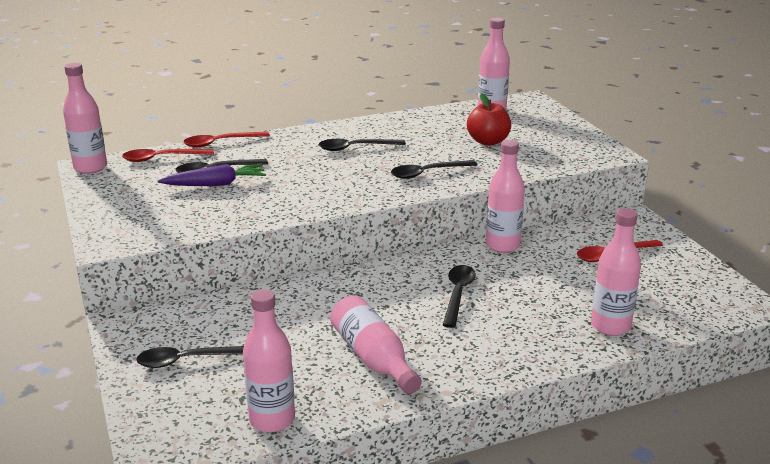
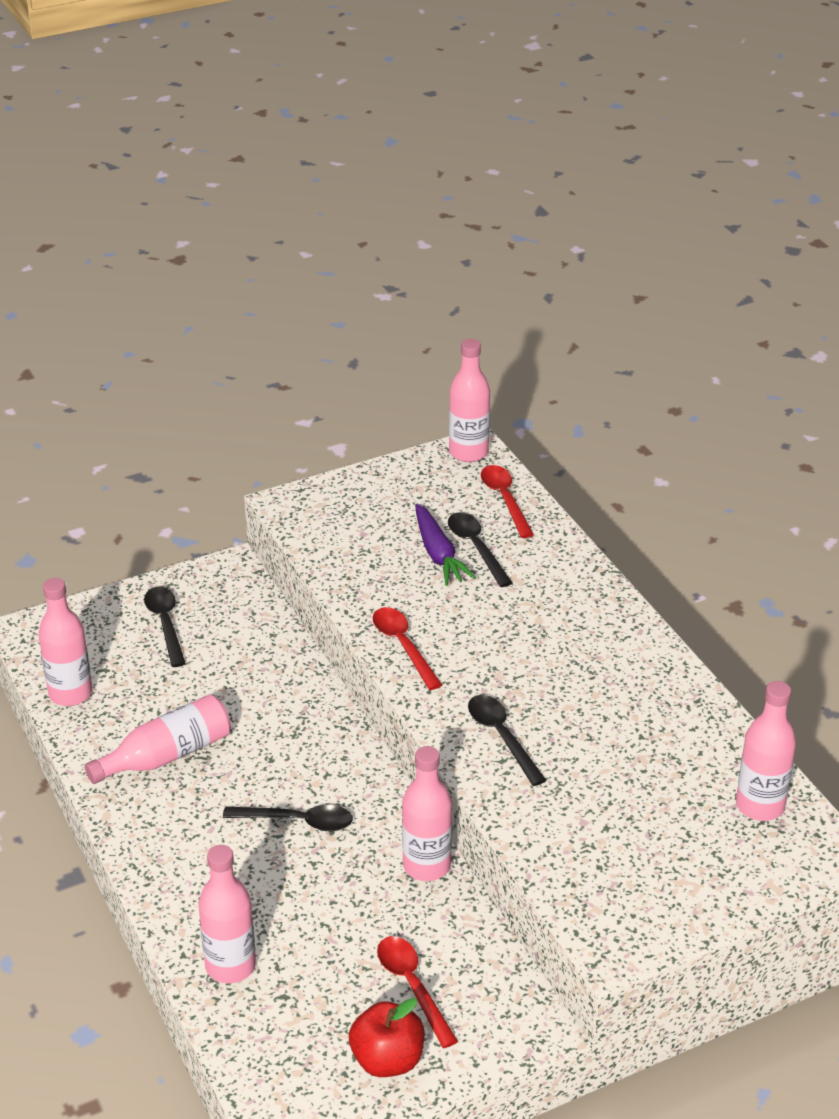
camera: 85 degrees right, 10 degrees up
(220, 143) = (563, 538): red spoon -> red spoon (403, 646)
(355, 148) = (573, 662): black spoon -> none
(488, 141) = (629, 800): red apple -> red apple (387, 1060)

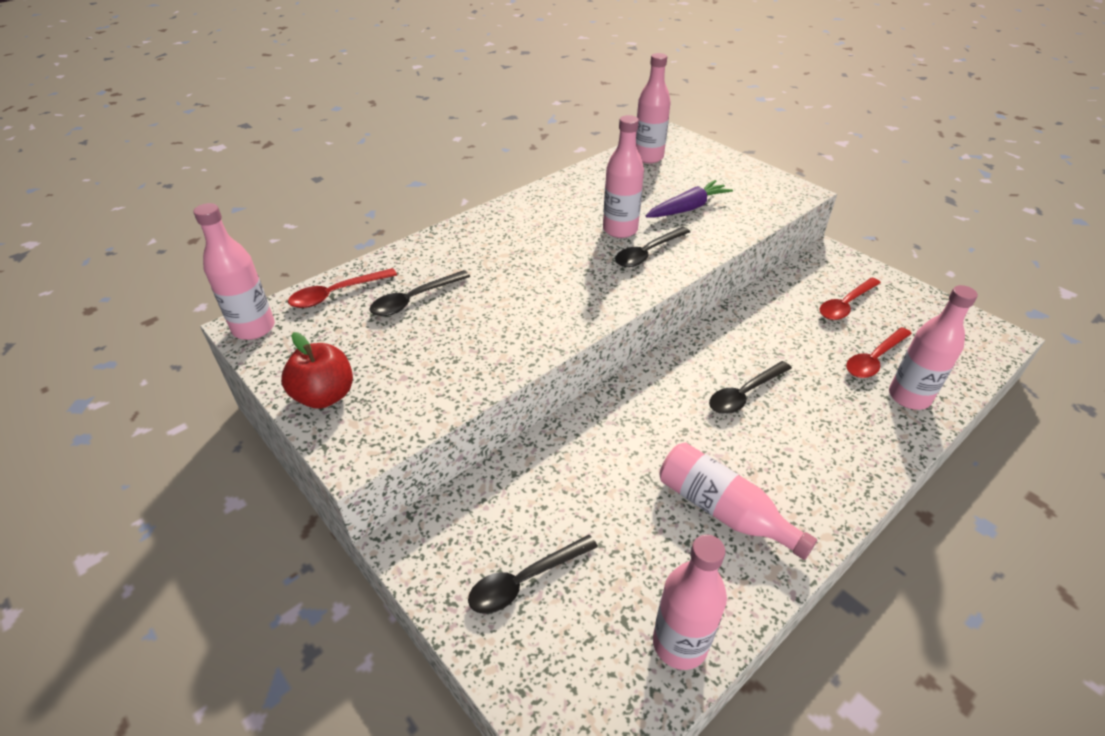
camera: 105 degrees left, 5 degrees up
(297, 821) = (744, 394): black spoon -> black spoon turned 120 degrees counterclockwise
(387, 1060) = (908, 305): red apple -> red apple (325, 396)
(403, 646) = (567, 319): red spoon -> red spoon (874, 359)
(426, 865) = (740, 317): pink bottle -> pink bottle (620, 230)
(438, 554) = (428, 320): purple carrot -> purple carrot (687, 208)

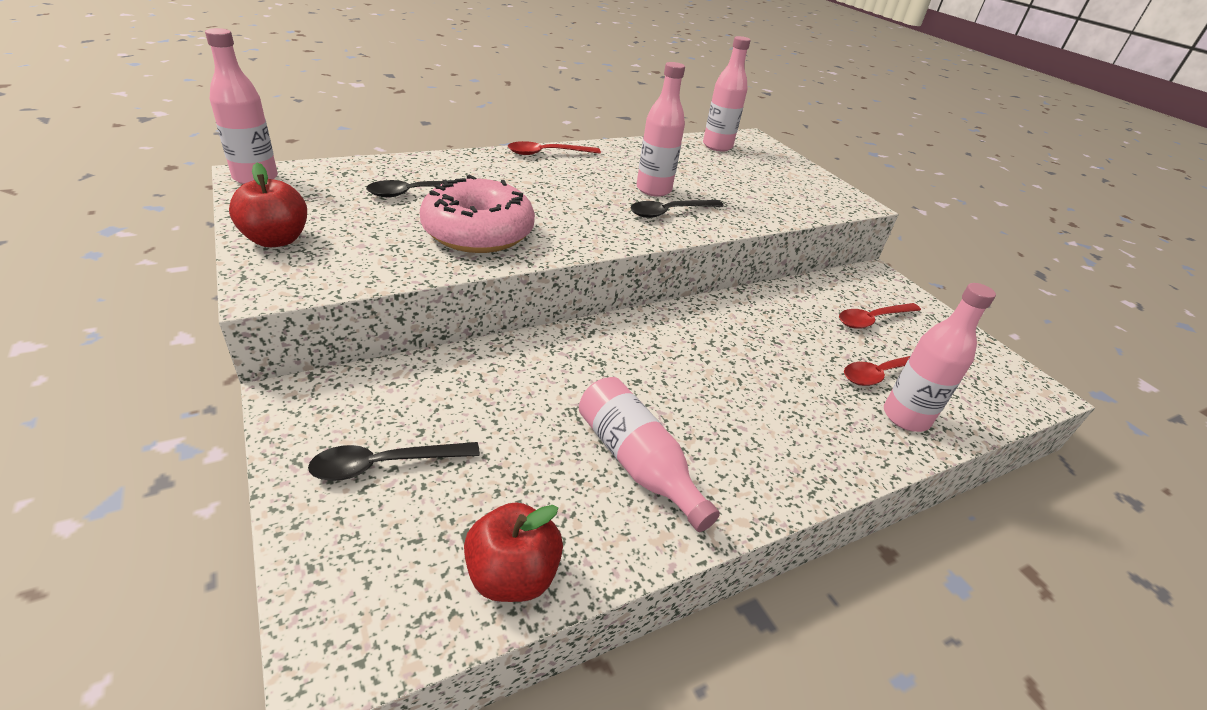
camera: 10 degrees right, 5 degrees down
(336, 294) = (349, 172): red spoon -> red spoon (547, 153)
(496, 329) = (478, 232): none -> pink donut
(680, 643) = (512, 575): pink bottle -> red apple
(687, 208) = (732, 189): purple carrot -> none
(744, 394) = (720, 366): black spoon -> none

